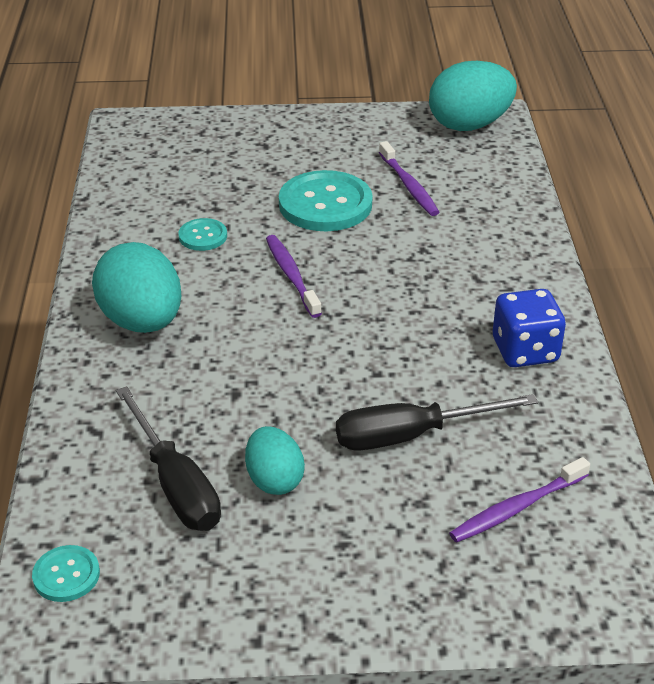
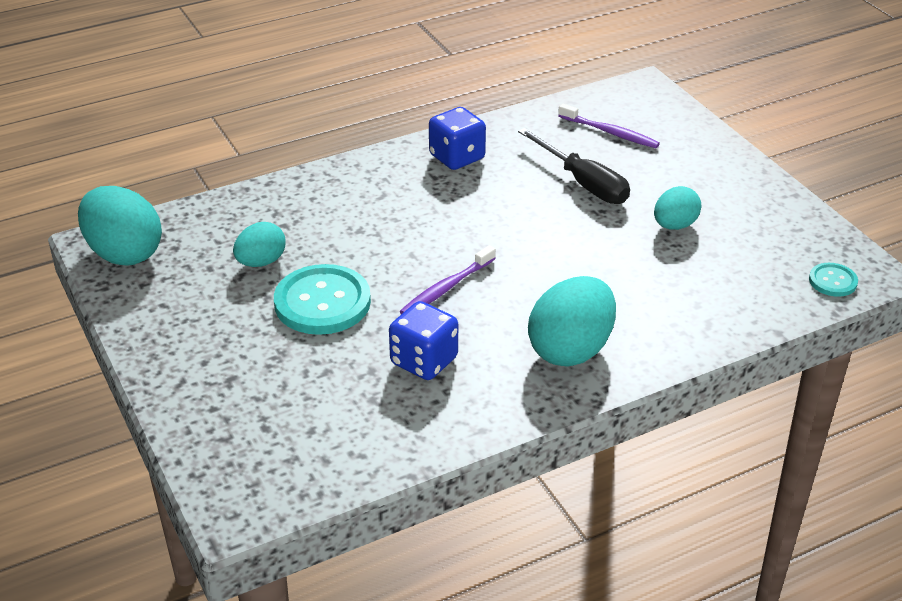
camera: 115 degrees left, 0 degrees up
(175, 484) = (719, 265): black screwdriver -> none
(203, 236) = (424, 361): turquoise button -> blue dice
(409, 186) = (261, 262): purple toothbrush -> turquoise egg

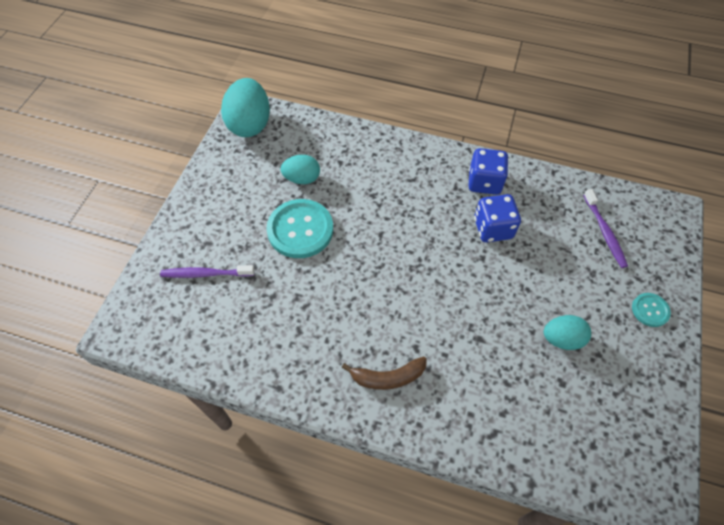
camera: 45 degrees right, 20 degrees up
(424, 361) = (303, 313): blue dice -> blue dice (493, 228)
(446, 288) = (371, 273): purple toothbrush -> purple toothbrush (205, 274)
(571, 350) = (388, 377): turquoise egg -> brown banana
(583, 183) = (540, 259): black screwdriver -> none
(832, 281) = (622, 479): turquoise button -> turquoise button (650, 310)

